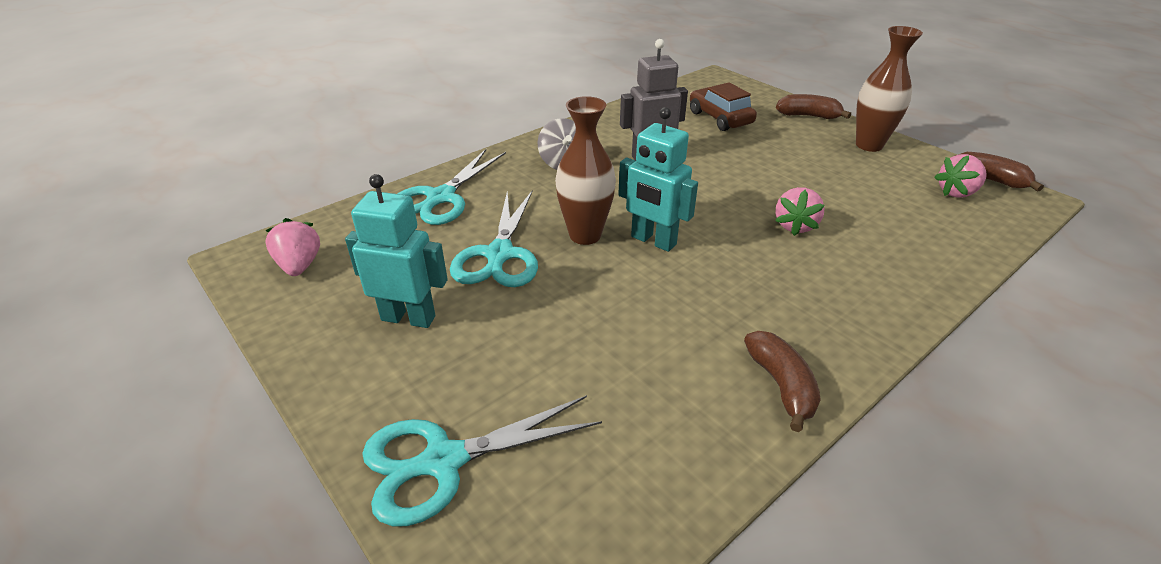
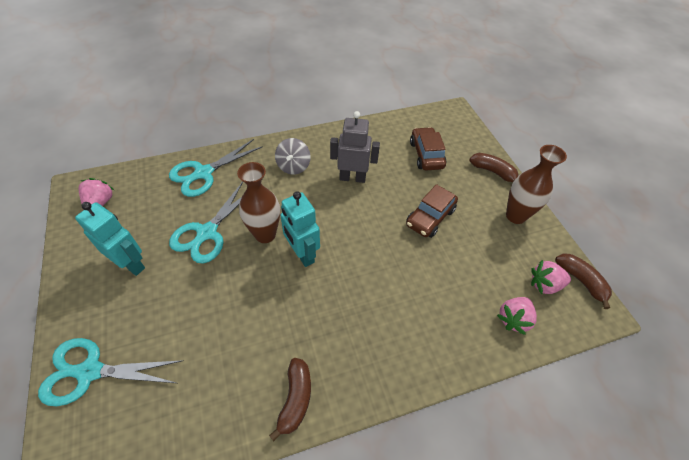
camera: 20 degrees right, 15 degrees up
(777, 169) = (430, 217): none -> brown car
(795, 226) = (402, 274): pink strawberry -> pink strawberry (513, 319)

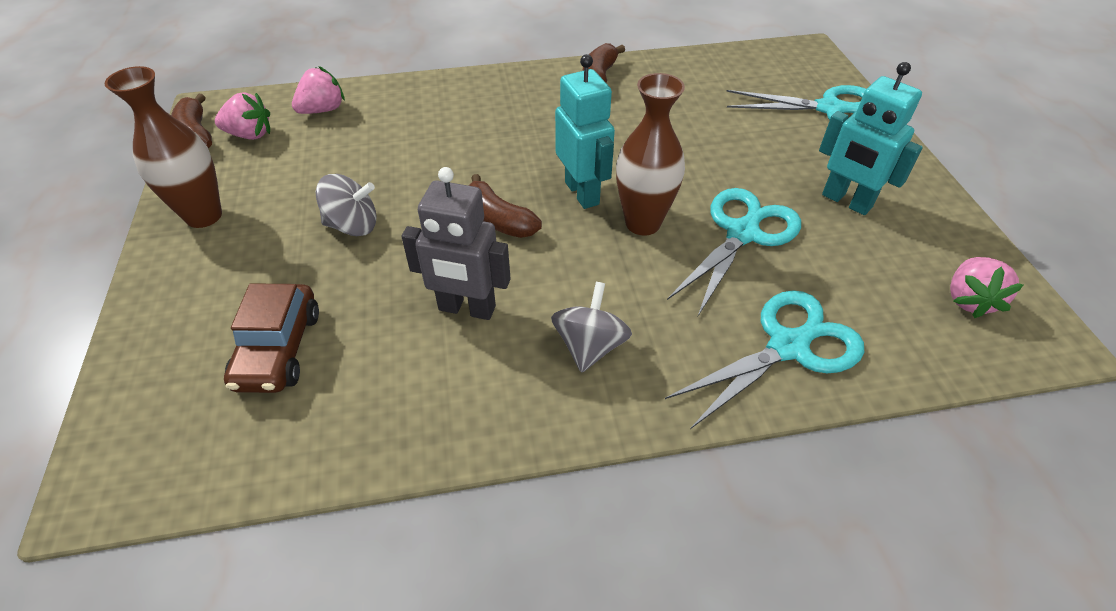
camera: 170 degrees left, 5 degrees down
(430, 217) = (353, 225): brown car -> grey spinning top
(493, 172) = (166, 296): brown banana -> brown banana (499, 220)

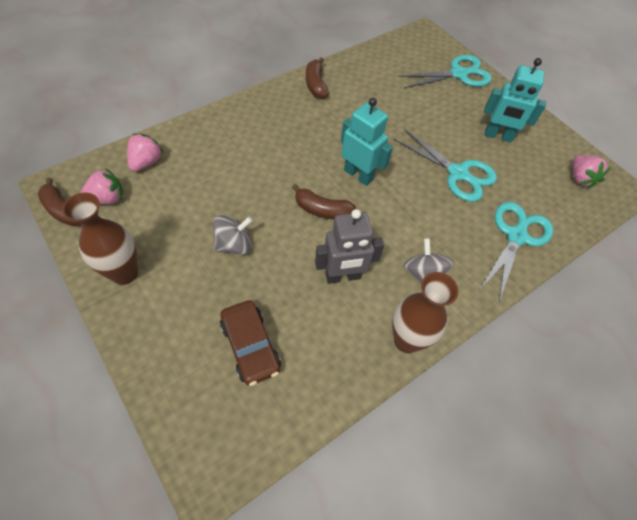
camera: 30 degrees left, 10 degrees up
(643, 223) = (404, 185): brown vase -> brown vase (406, 340)
(742, 233) = (458, 174): turquoise scissors -> turquoise scissors turned 120 degrees clockwise

